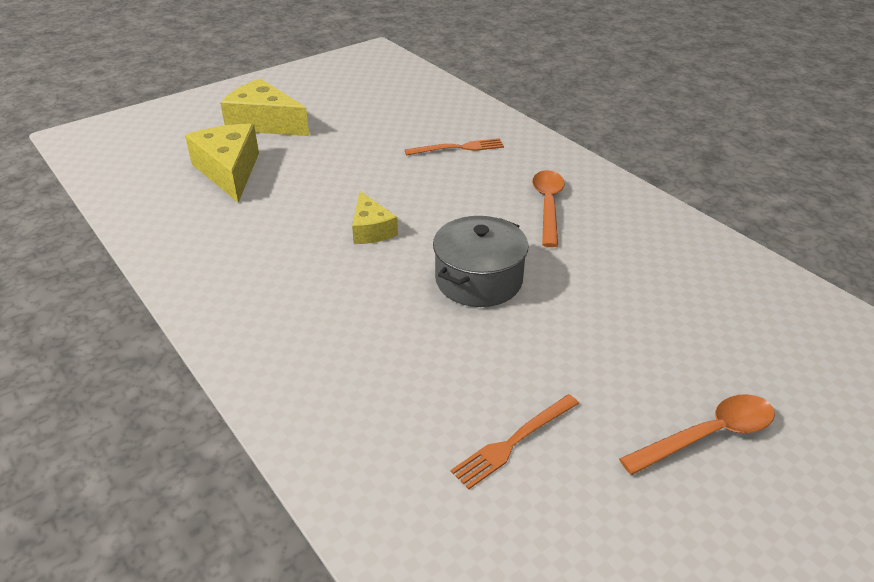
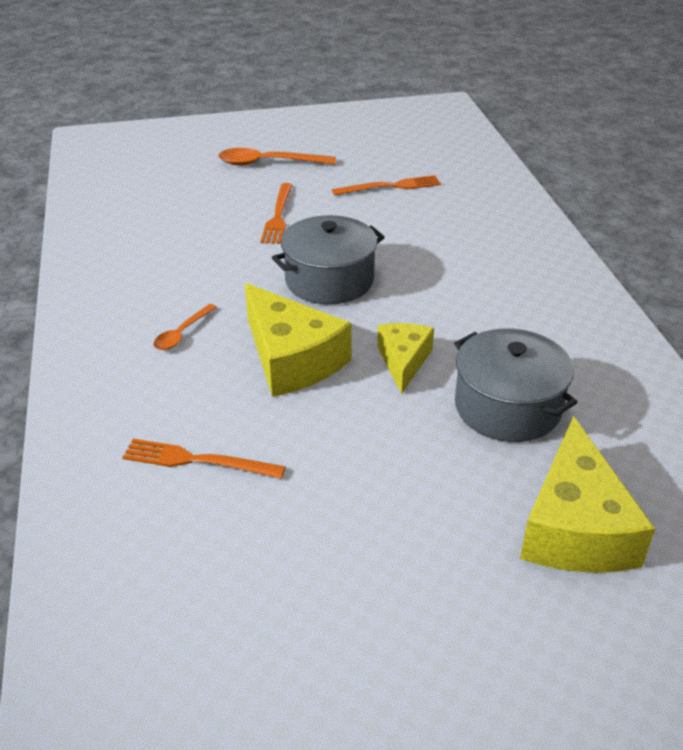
camera: 155 degrees left, 0 degrees up
(264, 123) = (494, 655): yellow cheese -> yellow cheese (291, 359)
(282, 219) = (507, 407): none -> grey pot
(548, 206) = (182, 333): orange spoon -> orange spoon, size x0.58
(599, 342) = (278, 216): none -> orange fork

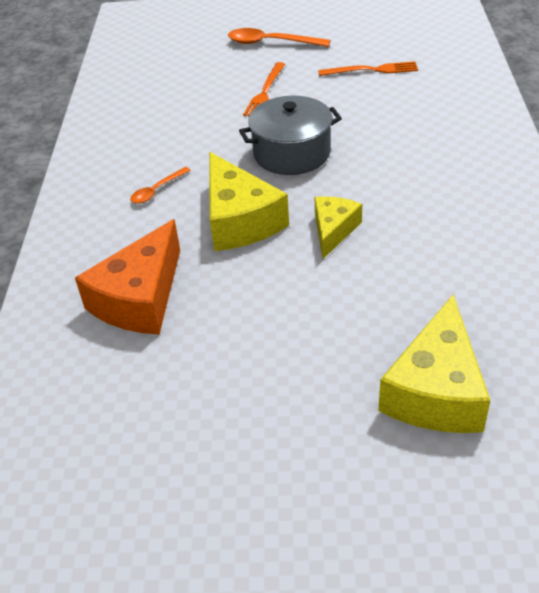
camera: 15 degrees right, 5 degrees up
(197, 460) = (140, 298): orange fork -> orange cheese
(507, 407) = (411, 279): grey pot -> none

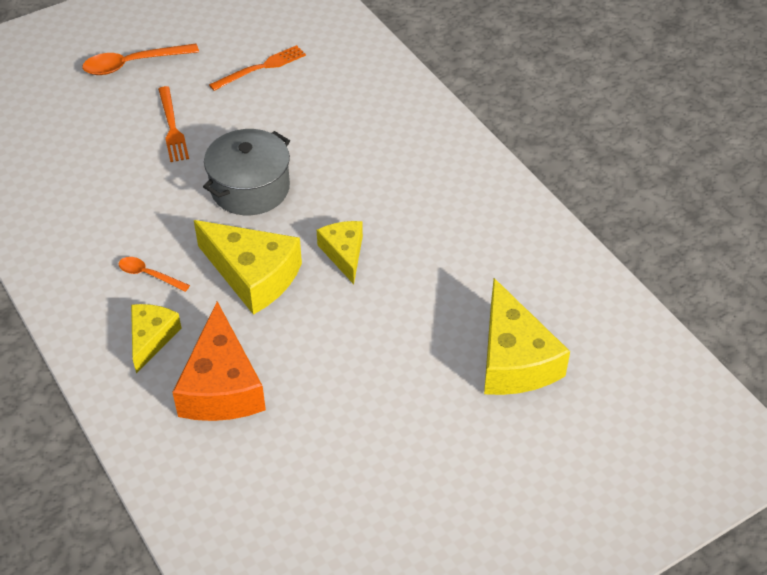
camera: 35 degrees left, 5 degrees up
(118, 238) = (151, 338): none -> yellow cheese
(157, 190) = (149, 275): orange spoon -> orange spoon turned 105 degrees clockwise

